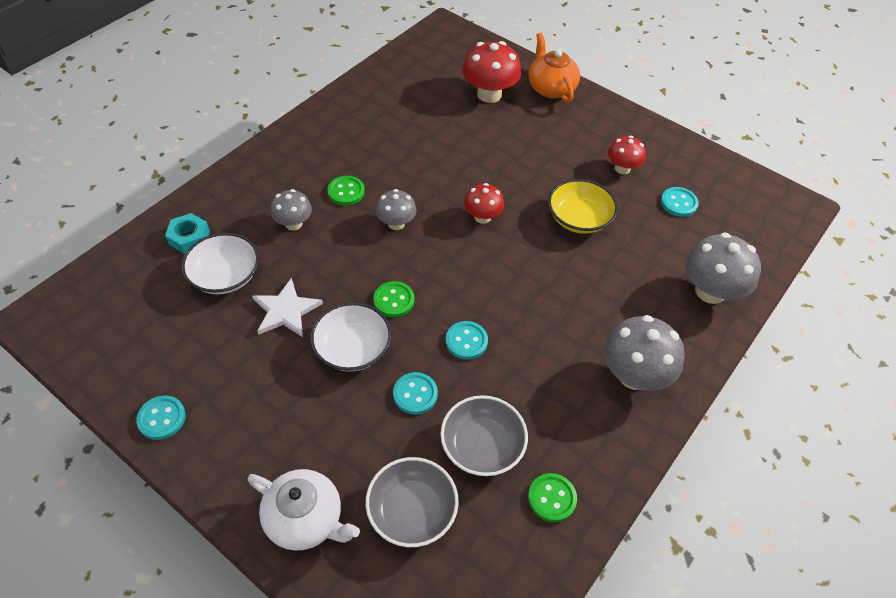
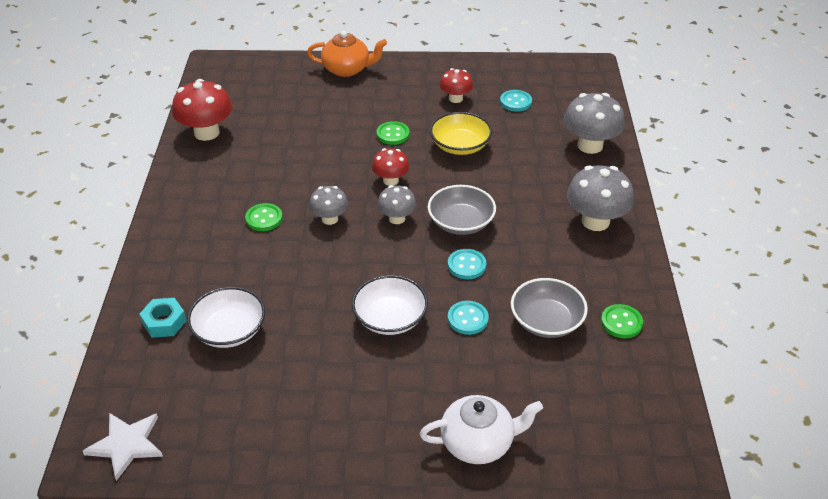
camera: 35 degrees left, 10 degrees down
(162, 418) = (293, 455): turquoise button -> none
(286, 311) = (309, 325): white star -> white star (126, 445)
(293, 223) = (245, 263): grey mushroom -> grey mushroom (397, 218)
(394, 300) = (385, 270): green button -> green button (393, 134)
(412, 510) = (543, 388): grey bowl -> grey bowl (461, 222)
(489, 94) = (304, 95): red mushroom -> red mushroom (207, 132)
(551, 88) = (347, 69): orange teapot -> orange teapot turned 150 degrees clockwise

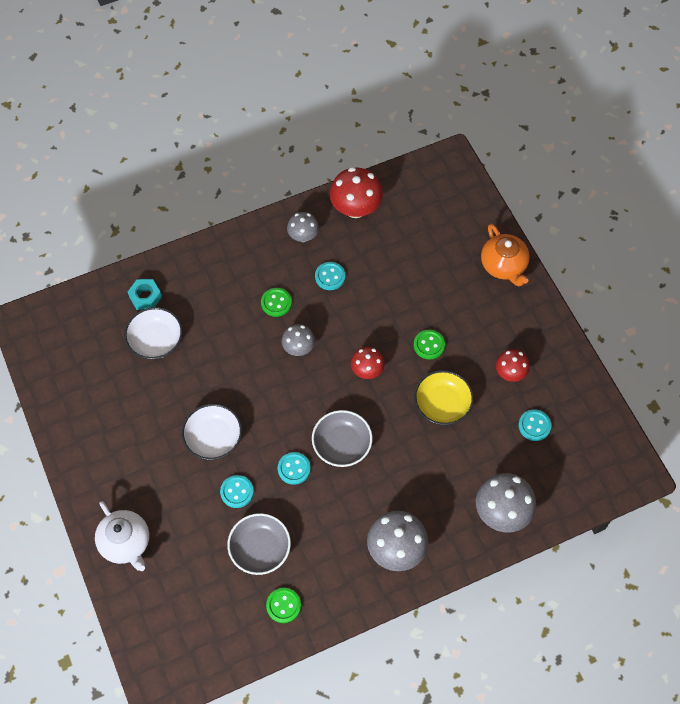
camera: 65 degrees right, 20 degrees up
(126, 445) = (40, 334): white star -> none
(267, 172) = (330, 276): none -> turquoise button
(397, 218) = (323, 395): grey mushroom -> grey mushroom (303, 236)

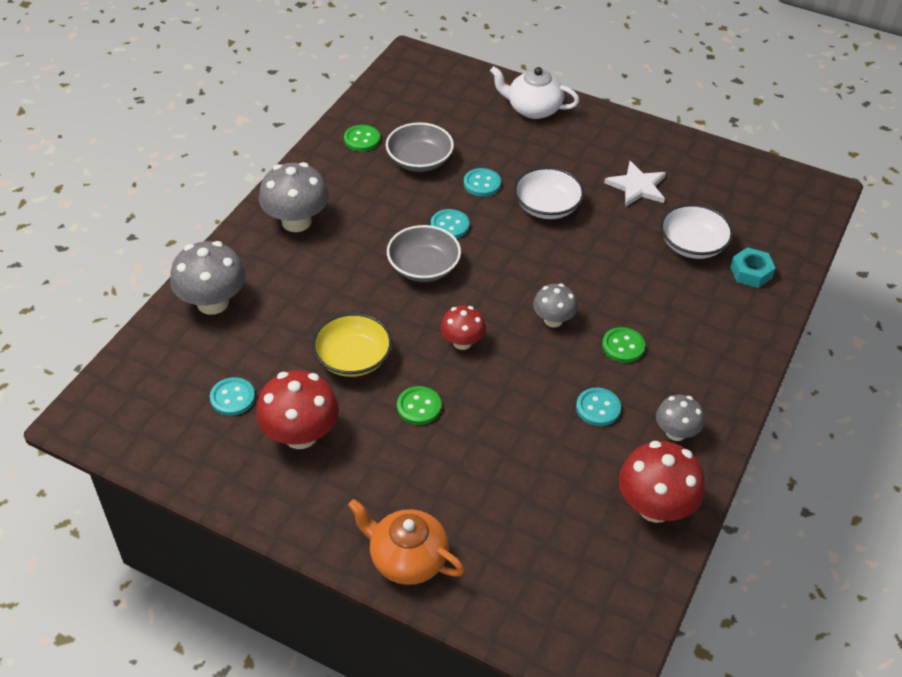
camera: 140 degrees right, 15 degrees down
(136, 411) = (637, 187): none -> white star
(510, 373) = (300, 435): red mushroom -> red mushroom, size x1.67

